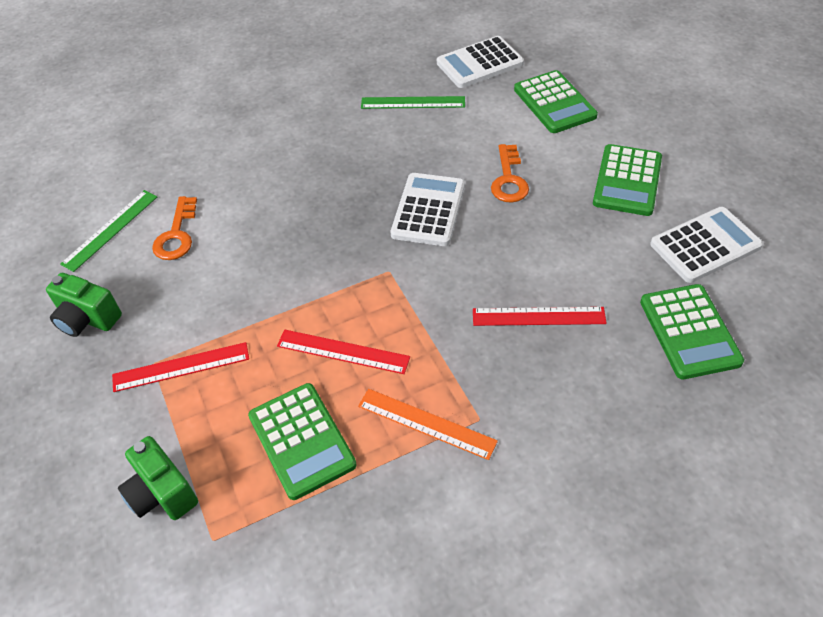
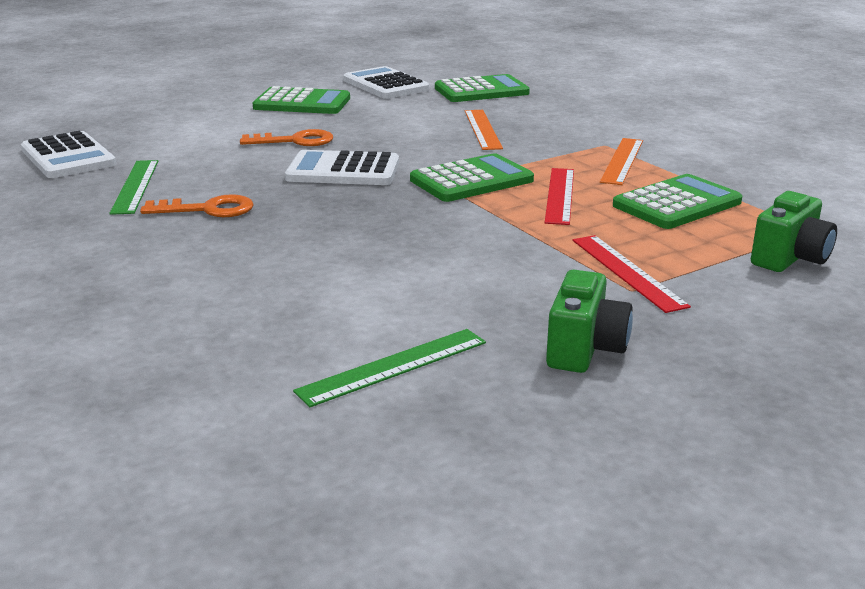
camera: 100 degrees left, 25 degrees down
(110, 230) = (393, 366): green ruler -> green ruler turned 60 degrees counterclockwise
(177, 234) = (398, 308): orange key -> orange key (207, 209)
(538, 316) = (482, 129): red ruler -> orange ruler
(554, 103) = (168, 126): green calculator -> green calculator (471, 180)

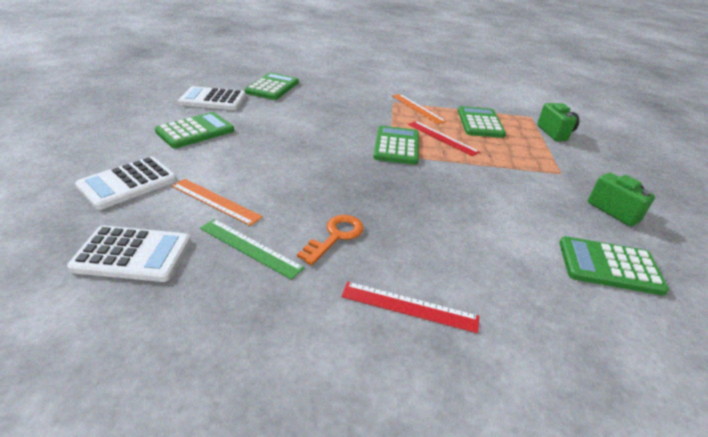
camera: 55 degrees left, 10 degrees up
(294, 141) = (259, 161): orange key -> none
(343, 171) = (333, 169): white calculator -> white calculator (128, 183)
(393, 366) = (609, 266): green ruler -> green calculator
(482, 129) = (329, 112): orange ruler -> orange ruler (215, 201)
(627, 272) = (542, 165): red ruler -> red ruler (409, 307)

